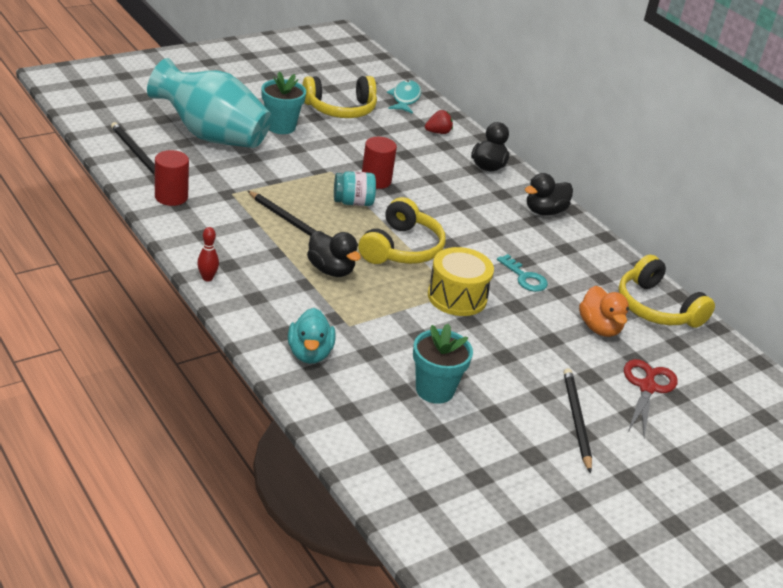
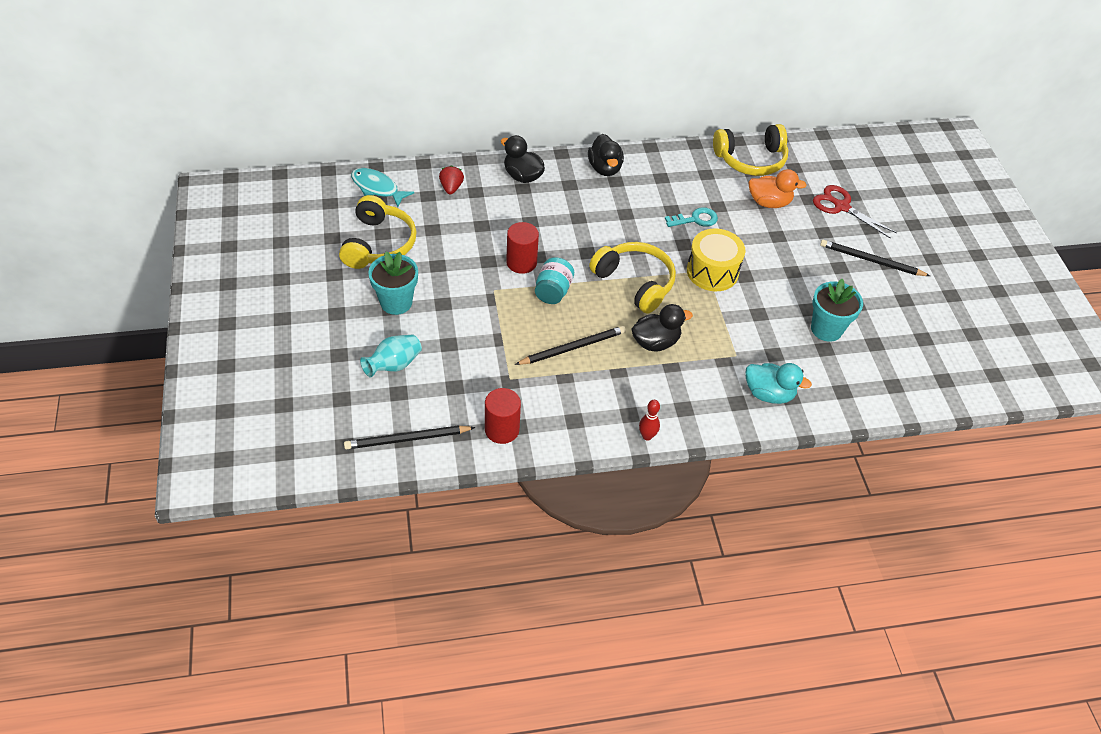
camera: 65 degrees left, 15 degrees up
(211, 136) = (394, 365): turquoise vase -> turquoise vase, size x0.45

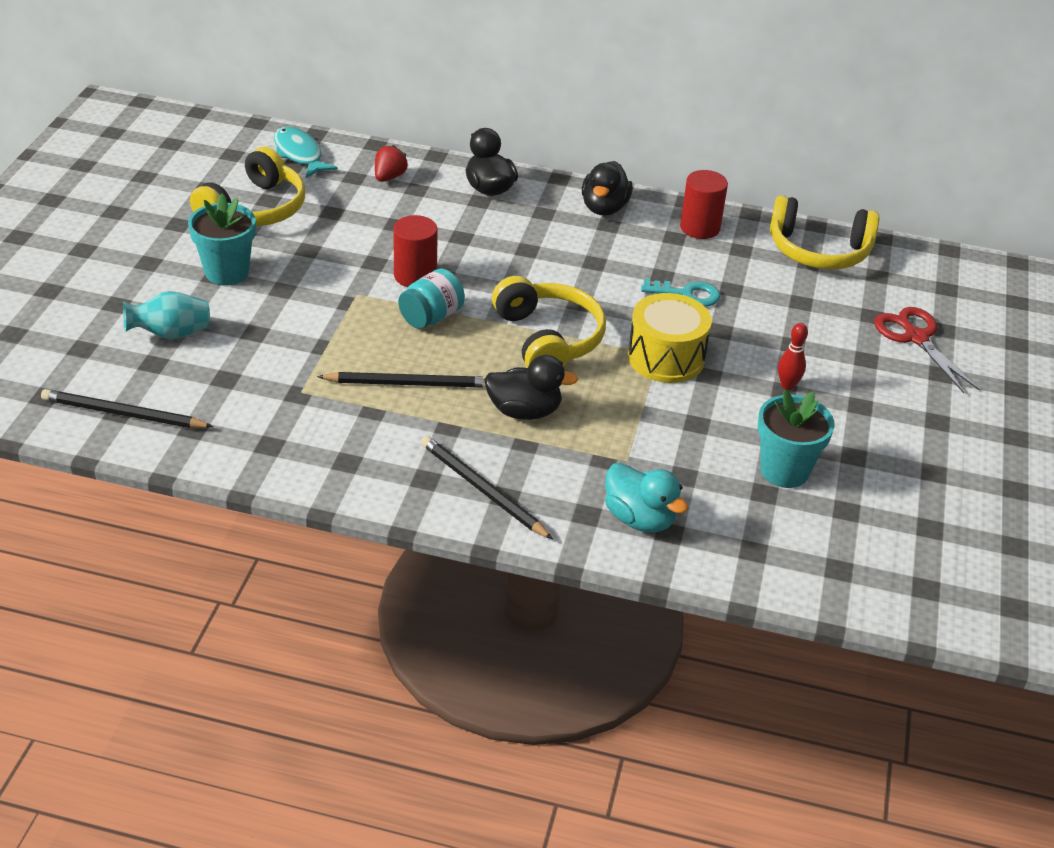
camera: 25 degrees right, 10 degrees down
(502, 429) = (246, 441): red cylinder -> red cylinder (699, 227)
(647, 436) = (429, 510): red bowling pin -> red bowling pin (787, 385)
(769, 202) = (808, 304): orange duck -> none
(871, 260) = (915, 411): black pencil -> black pencil (482, 489)

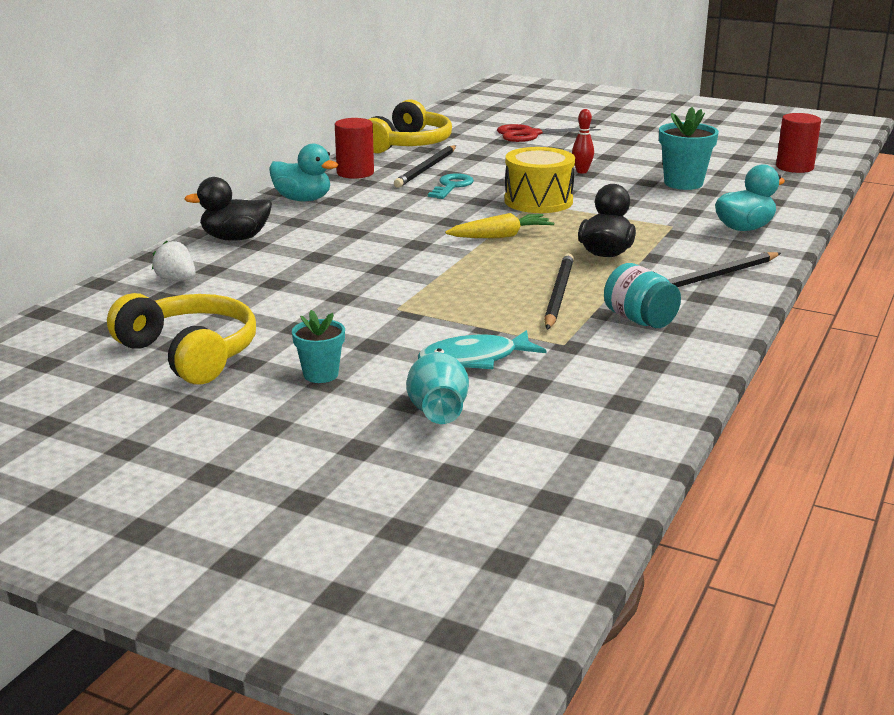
camera: 75 degrees left, 15 degrees down
(123, 414) = (593, 445): black pencil -> black pencil (426, 169)
(227, 272) = (321, 374): turquoise flower pot -> turquoise flower pot, size x0.62
(299, 154) = (84, 323): turquoise fish -> turquoise fish (474, 359)
(389, 177) = (176, 280): red strawberry -> white strawberry
(415, 276) = (376, 280): red cylinder -> red cylinder (794, 167)
(431, 317) = (451, 278): turquoise jar -> turquoise jar (639, 320)
(548, 339) = (501, 236): yellow headphones -> yellow carrot
(604, 208) = (303, 199): black duck -> turquoise duck

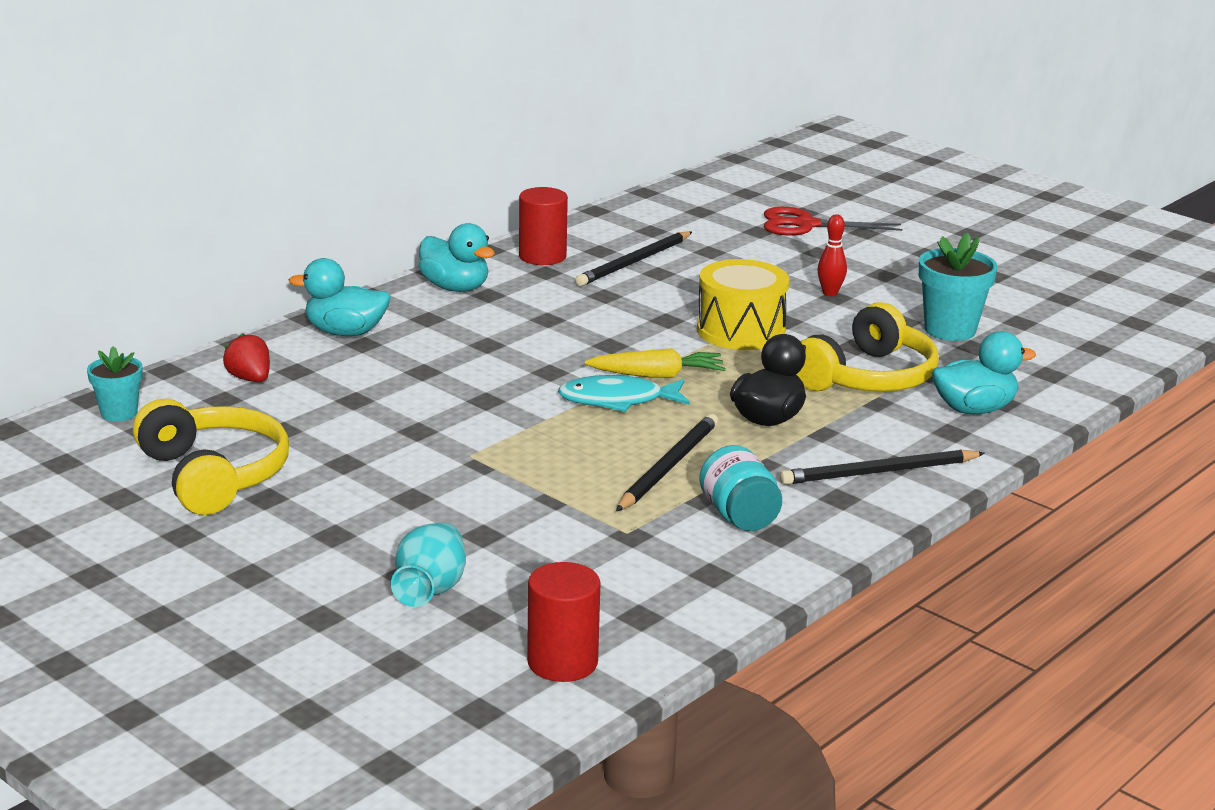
camera: 15 degrees right, 0 degrees up
(176, 280) = (250, 379): white strawberry -> red strawberry
(235, 238) = (345, 332): black duck -> turquoise duck
(321, 374) = (335, 524): turquoise flower pot -> turquoise flower pot (119, 413)
(409, 144) = (637, 221): yellow headphones -> yellow headphones (868, 377)
(452, 186) = (648, 293): turquoise key -> none
(474, 359) = (512, 534): turquoise fish -> turquoise fish (617, 400)
(794, 167) = (1124, 325): red cylinder -> red cylinder (562, 662)

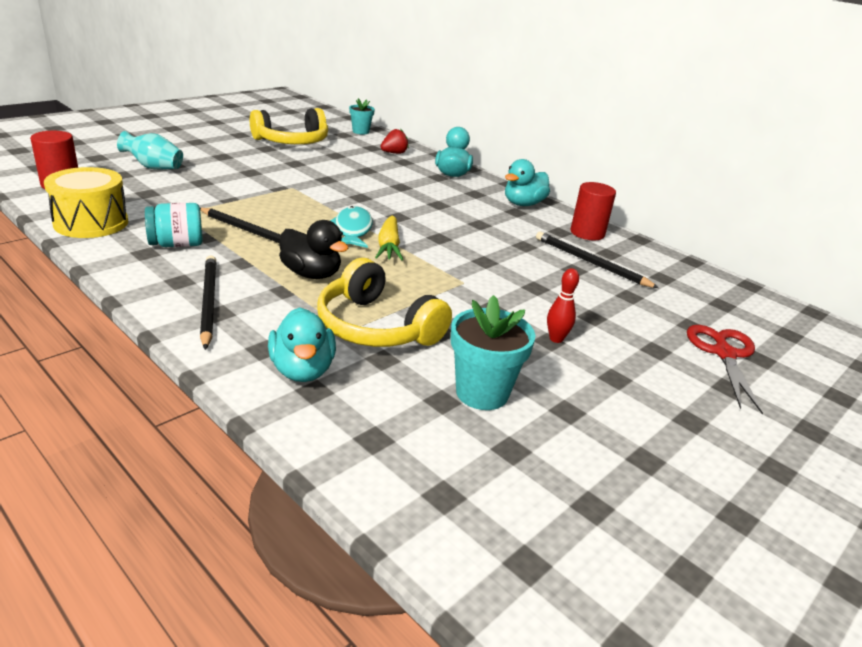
camera: 90 degrees right, 5 degrees up
(740, 331) = (467, 286): yellow drum -> yellow drum (91, 223)

